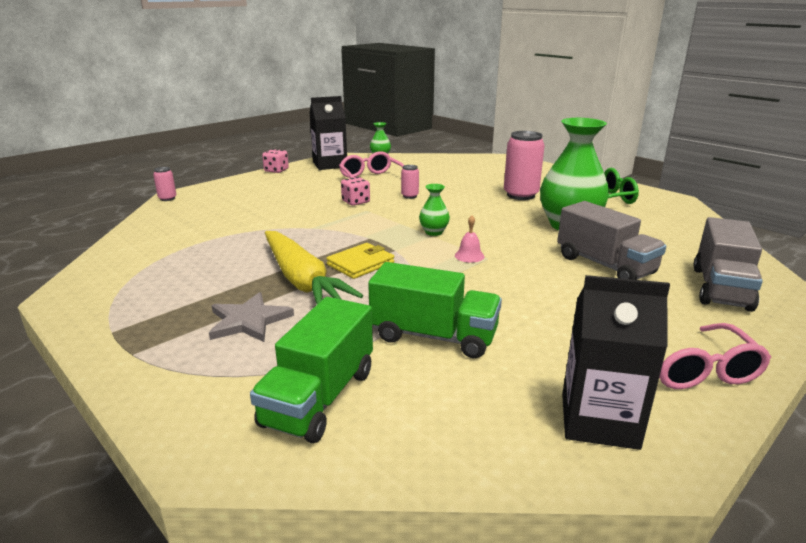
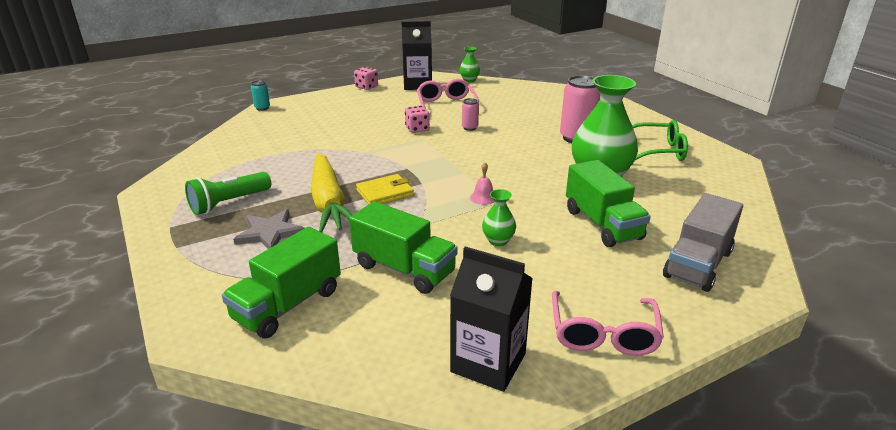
camera: 15 degrees right, 5 degrees up
(167, 198) = (262, 108): pink can -> turquoise can
(178, 296) = (229, 203): none -> green flashlight
(433, 232) = (467, 169): green vase -> green vase (498, 241)
(604, 265) = (602, 224): grey truck -> green truck

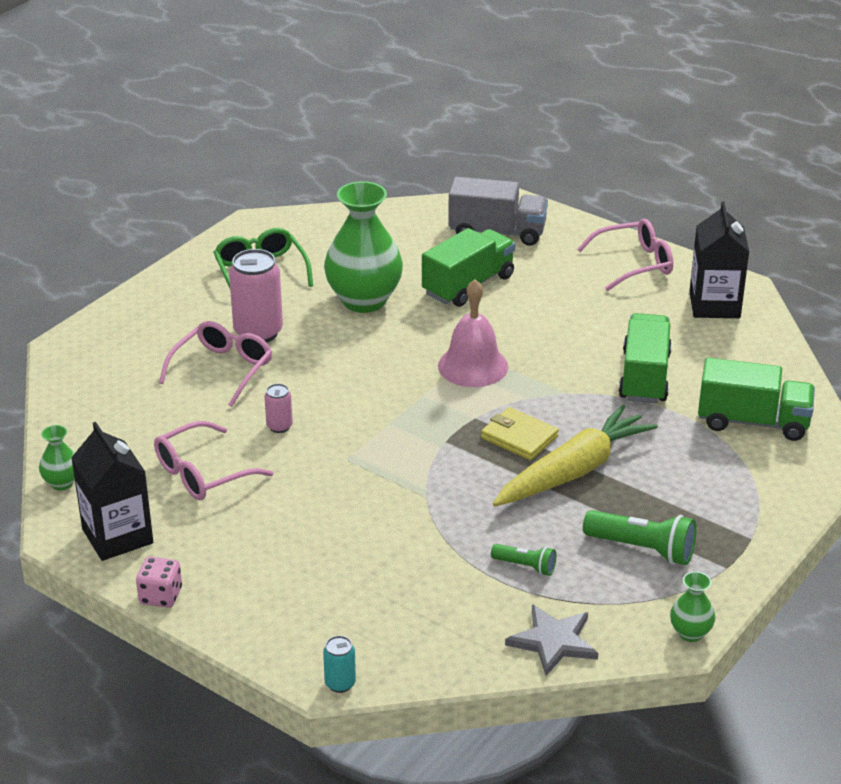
camera: 115 degrees left, 5 degrees up
(269, 164) = (525, 566): none -> green flashlight
(270, 233) = (667, 486): grey star -> grey star (553, 641)
(417, 129) = (315, 473): pink dice -> none
(483, 197) = (473, 366): pink bell -> pink bell, size x2.11
(498, 241) = (550, 337): green vase -> green vase (690, 633)
(540, 123) = (222, 370): none -> pink glasses

